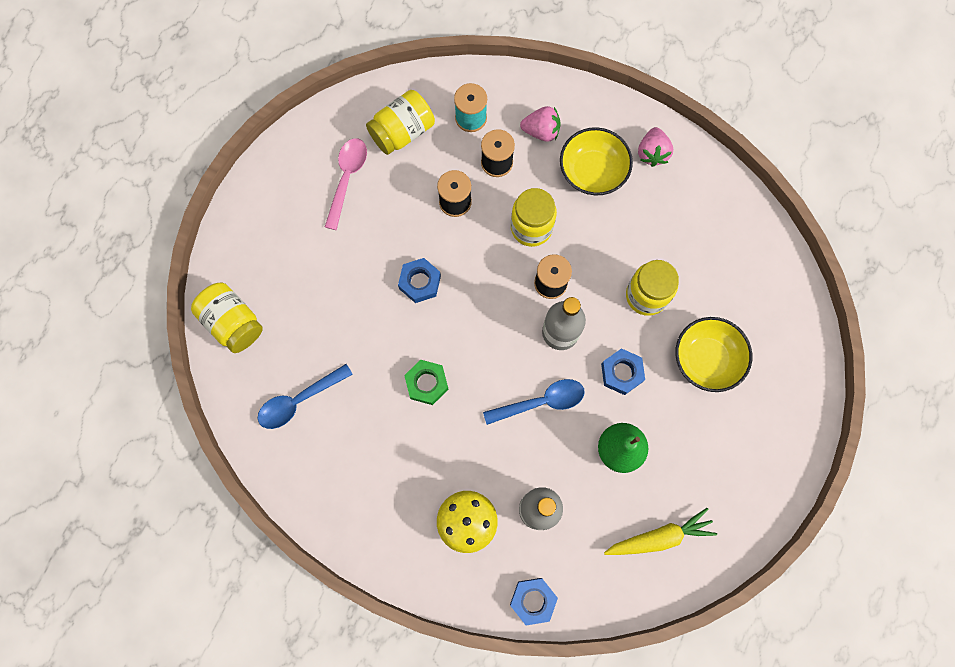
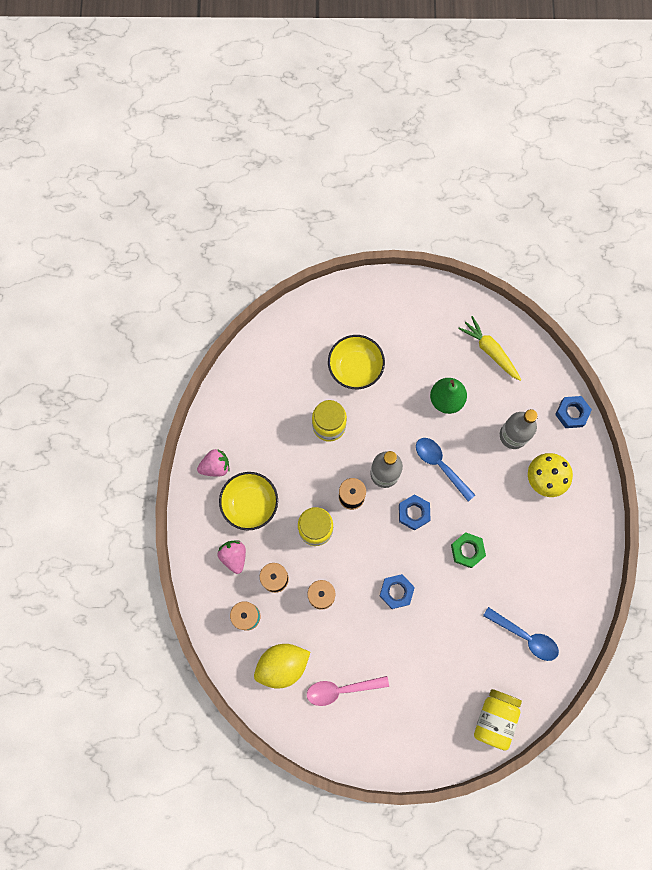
camera: 115 degrees left, 0 degrees up
(402, 131) = (282, 665): yellow jar -> yellow lemon
(621, 373) = (393, 420): blue nut -> blue nut (413, 513)

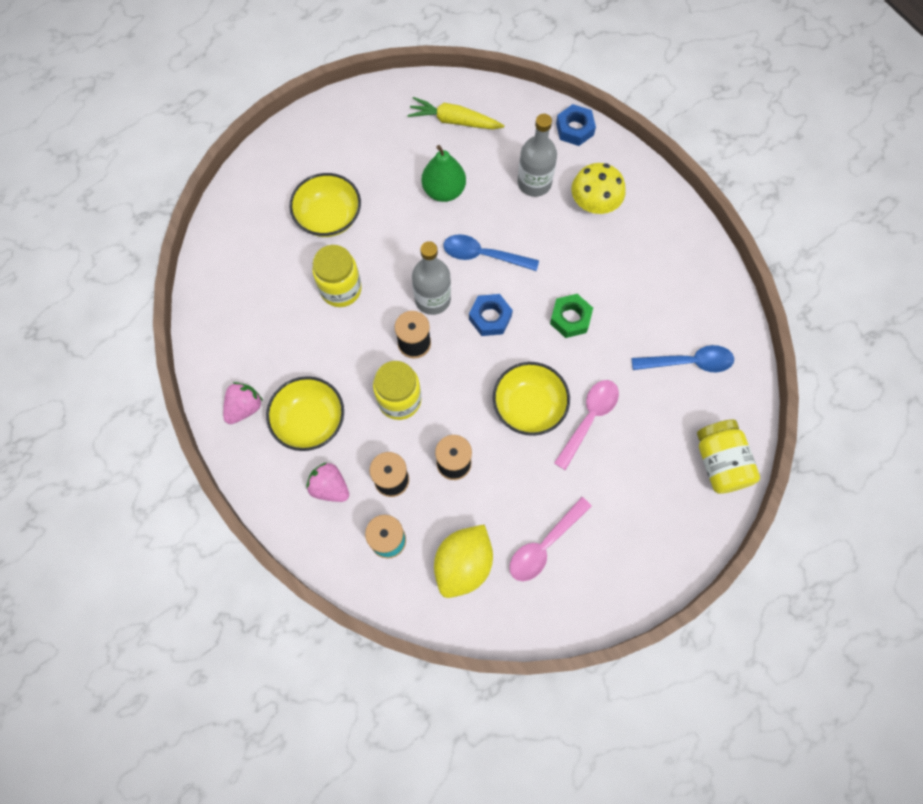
camera: 35 degrees left, 5 degrees down
(396, 592) = (529, 406): blue nut -> yellow bowl
(429, 628) = (589, 418): none -> pink spoon

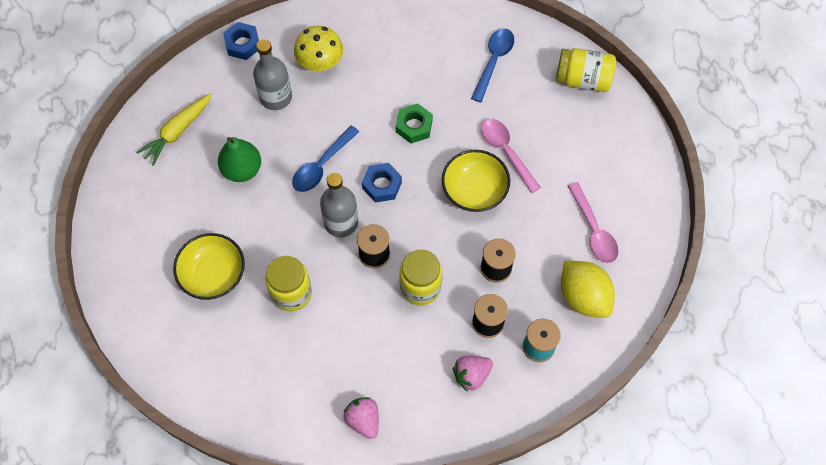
camera: 65 degrees left, 5 degrees down
(310, 421) = (403, 368): yellow bowl -> none

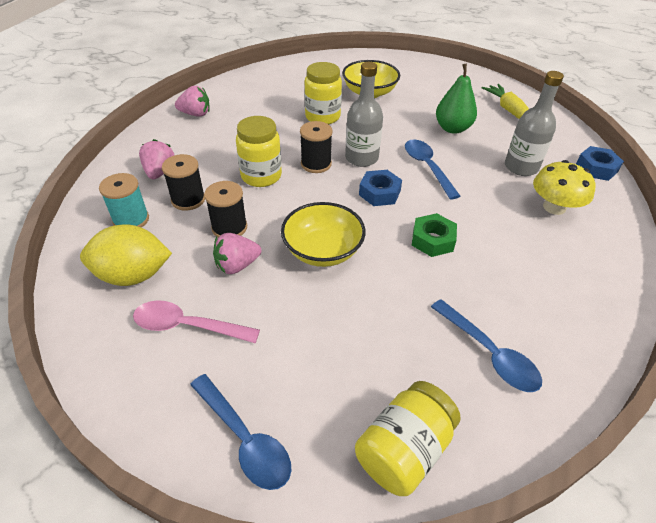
camera: 120 degrees right, 20 degrees down
(506, 152) = (349, 299): pink spoon -> none
(527, 236) = (237, 265): none -> pink strawberry
(632, 152) = (245, 439): none -> blue spoon

